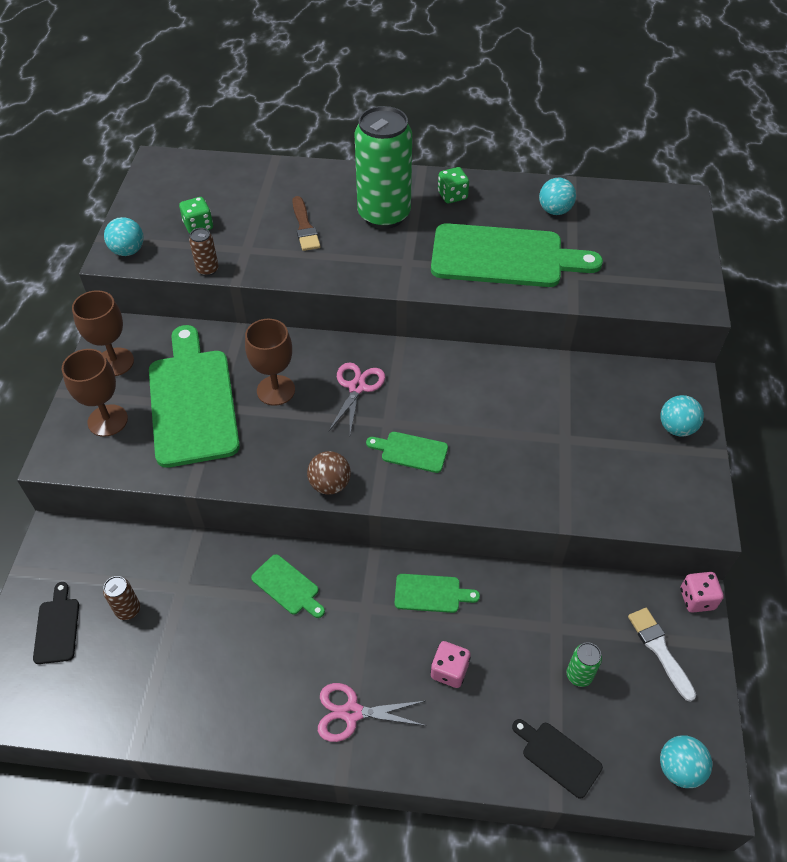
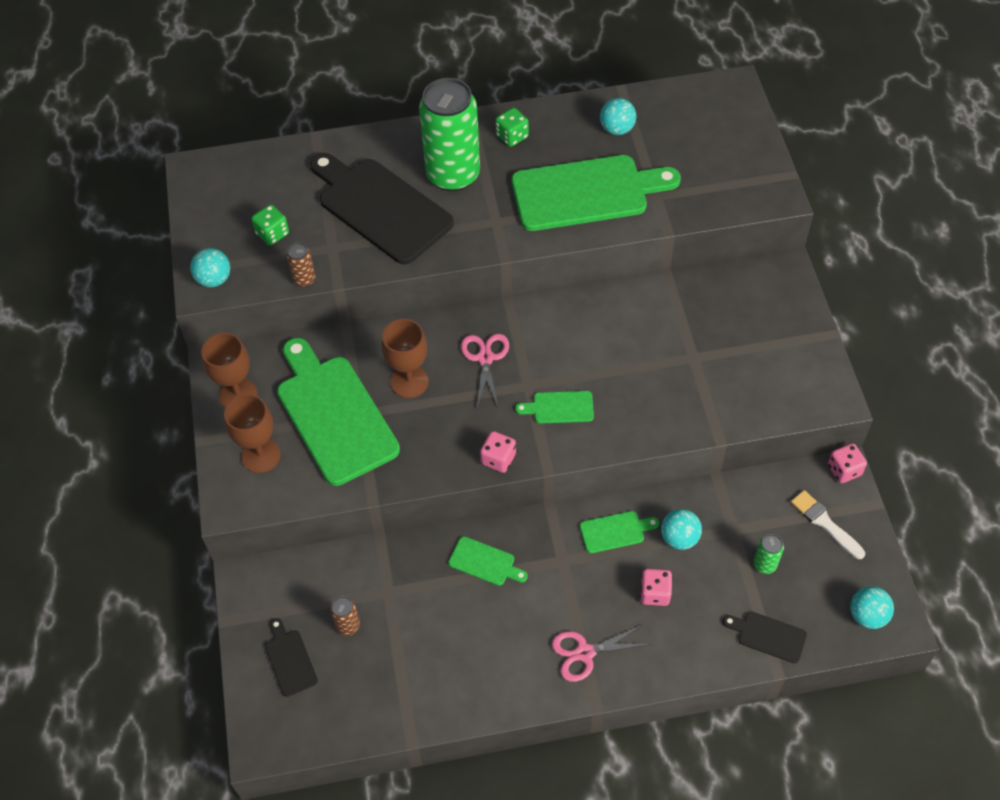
camera: 15 degrees left, 5 degrees up
(305, 227) = (380, 208): brown brush -> black cutting board
(330, 484) = (498, 459): brown ball -> pink dice
(676, 428) = (788, 320): turquoise ball -> turquoise ball (679, 538)

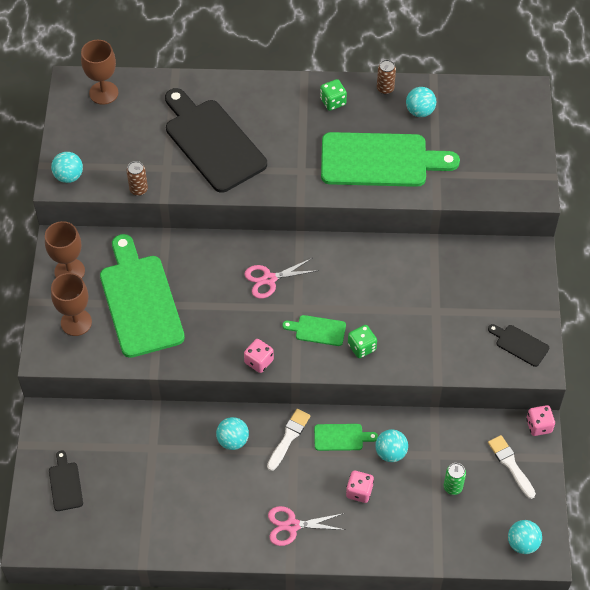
camera: 10 degrees right, 0 degrees up
(272, 234) = (122, 147): green dice -> green dice (361, 347)
(348, 625) = (115, 467): brown can -> brown can (385, 89)
(409, 382) = (205, 286): brown goblet -> brown goblet (103, 93)
(453, 175) = (277, 125): green can -> none
(485, 358) = (269, 279): pink scissors -> pink scissors turned 120 degrees counterclockwise
(485, 562) = (233, 440): green cutting board -> turquoise ball
(552, 544) = (288, 437): none -> white brush
(768, 636) = (439, 543): black cutting board -> black cutting board (519, 344)

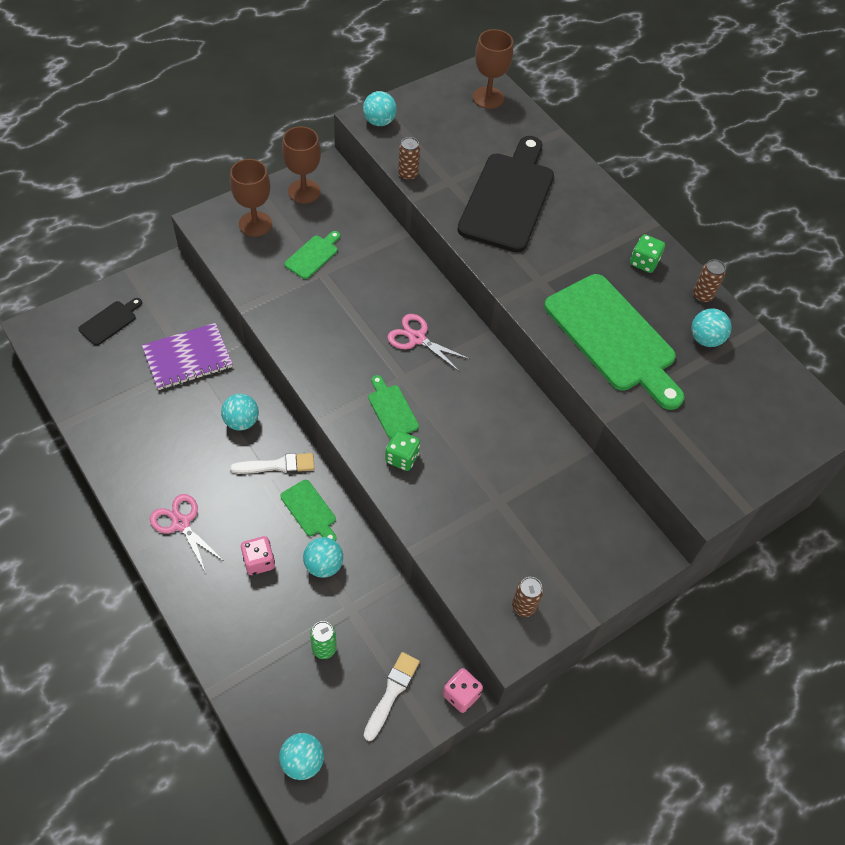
camera: 50 degrees right, 0 degrees up
(139, 301) = (313, 255): green cutting board -> green cutting board, size x0.44
(145, 447) = (188, 358): none -> purple notebook
(259, 361) = (318, 380): pink dice -> none
(519, 344) = (523, 606): black cutting board -> brown can

